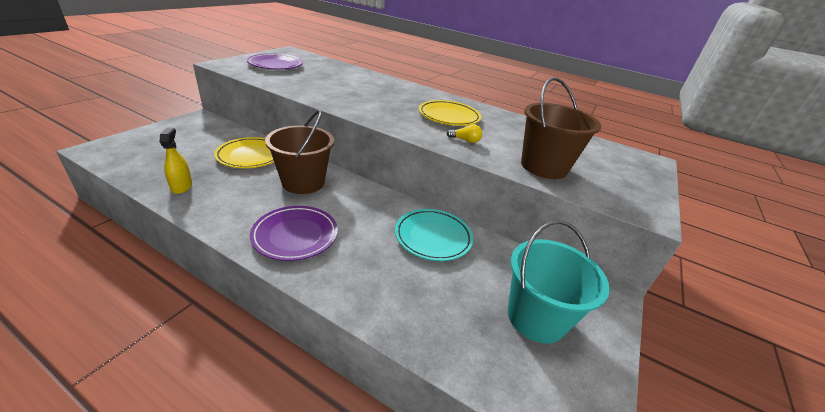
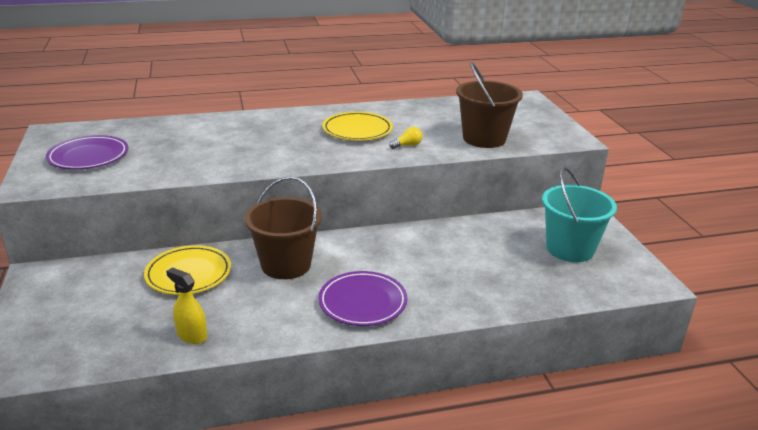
camera: 40 degrees left, 5 degrees down
(433, 237) = (448, 242): turquoise plate -> none

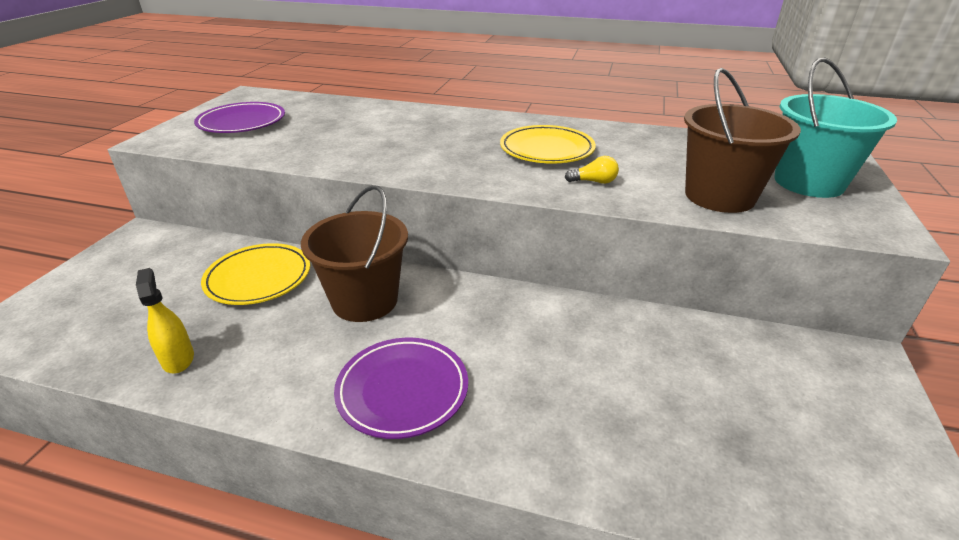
camera: 30 degrees right, 5 degrees up
(570, 249) = (796, 416): turquoise bucket -> turquoise bucket (808, 182)

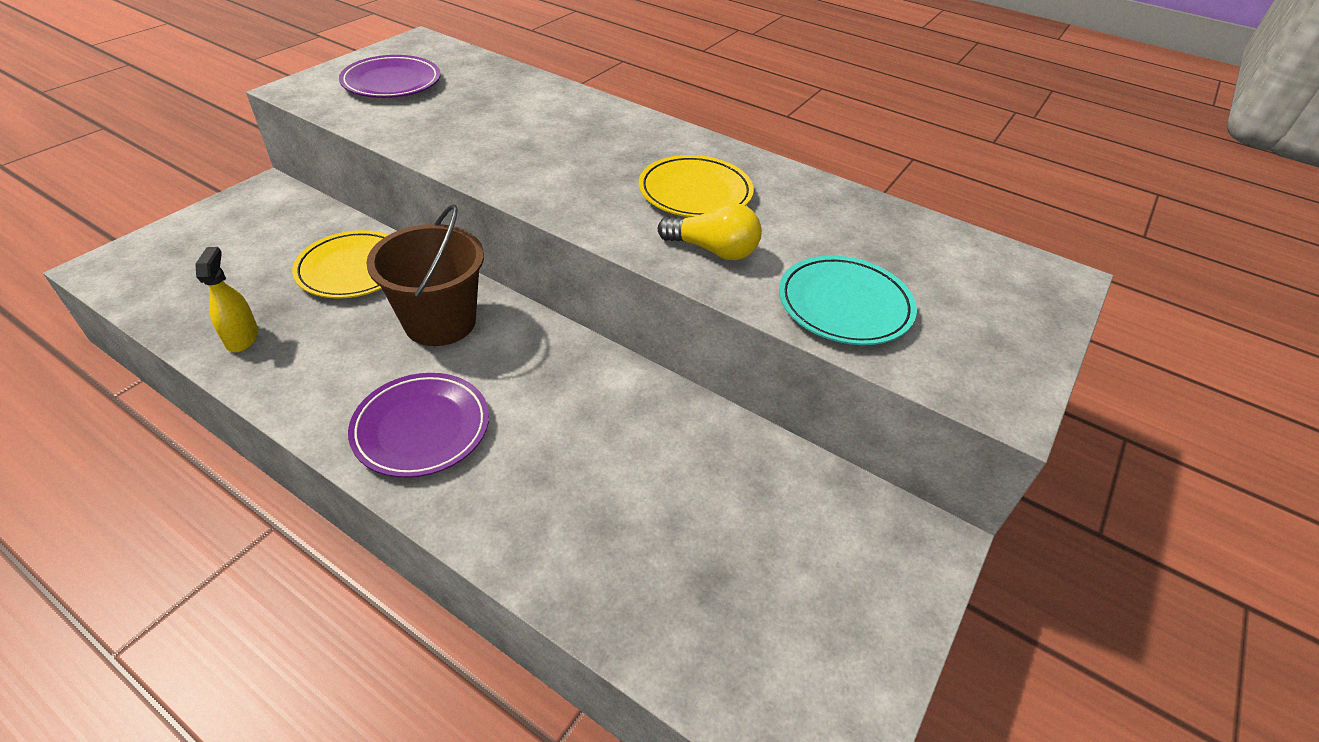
camera: 15 degrees right, 10 degrees up
(594, 182) = (713, 250): yellow light bulb -> yellow light bulb, size x1.68
(719, 196) = (844, 305): brown bucket -> turquoise plate
(808, 182) = (976, 313): turquoise bucket -> none

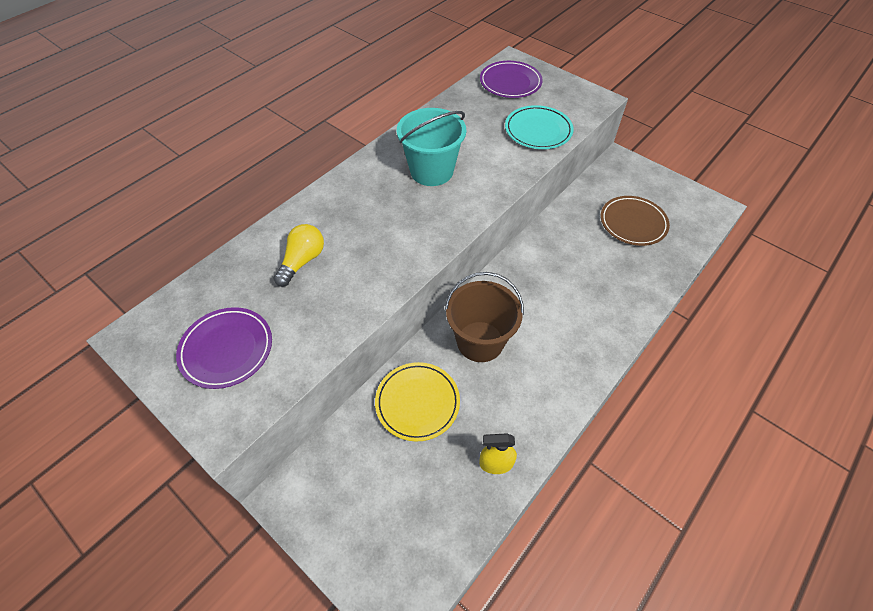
camera: 80 degrees left, 10 degrees up
(421, 428) = (573, 343): purple plate -> purple plate (510, 83)
(695, 192) = (431, 171): yellow plate -> turquoise bucket
(713, 250) = (493, 170): yellow light bulb -> yellow light bulb (302, 261)
(725, 547) = (633, 223): none -> brown plate

